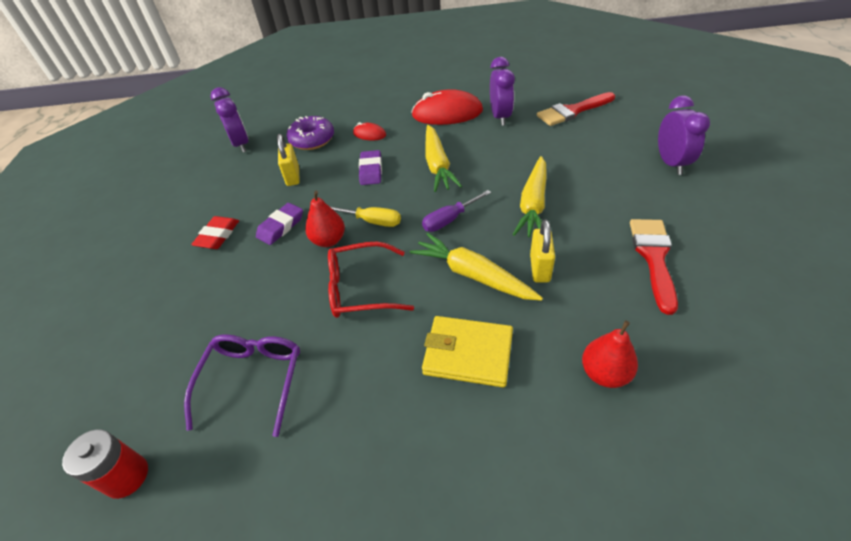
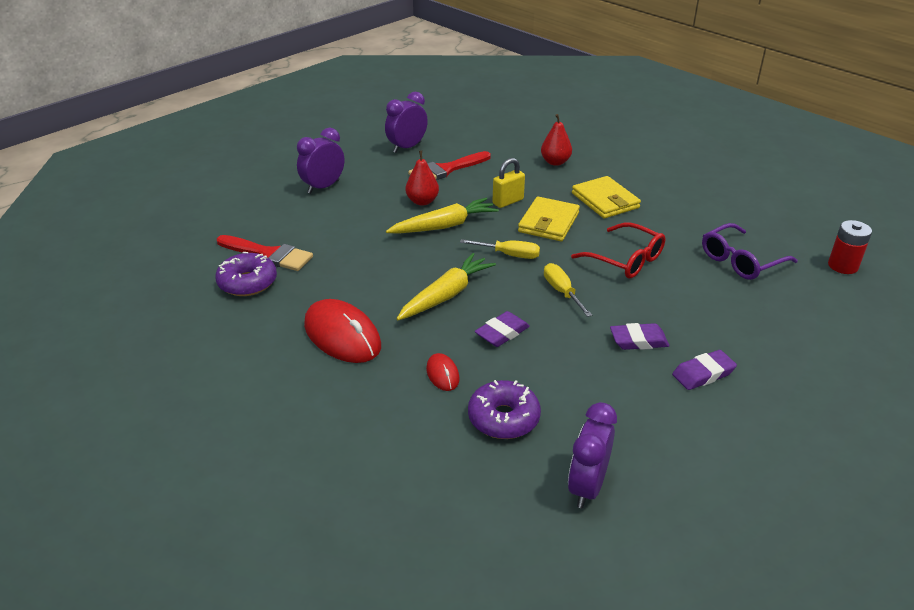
camera: 135 degrees left, 10 degrees down
(218, 236) = (703, 374): red eraser -> purple eraser
(293, 177) = (576, 384): yellow padlock -> none
(329, 240) = (611, 302): red pear -> red pear (422, 201)
(450, 219) = (509, 255): purple screwdriver -> yellow screwdriver
(472, 275) = (548, 222): yellow carrot -> yellow wallet
(500, 117) = (318, 294): purple clock -> purple clock (407, 147)
(543, 96) = (247, 283): none -> purple donut

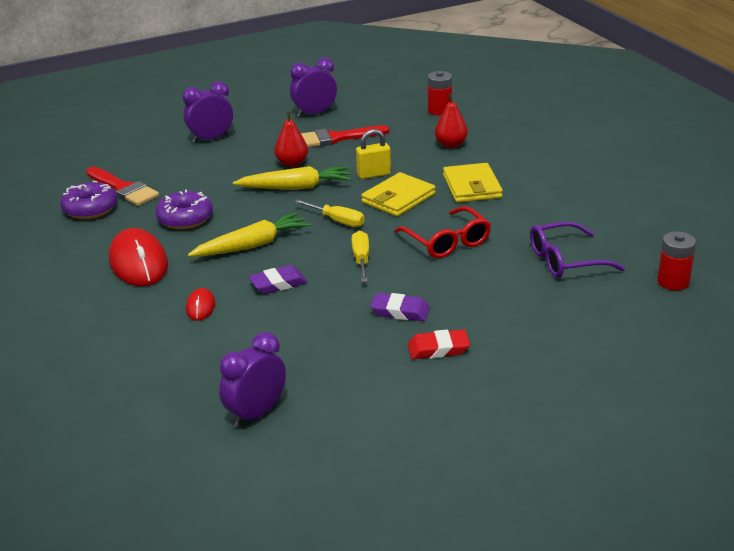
camera: 20 degrees right, 5 degrees down
(503, 418) = (226, 349): purple donut -> purple donut (185, 218)
(520, 130) = (439, 110): none -> red battery
(703, 374) = (438, 349): purple eraser -> red eraser

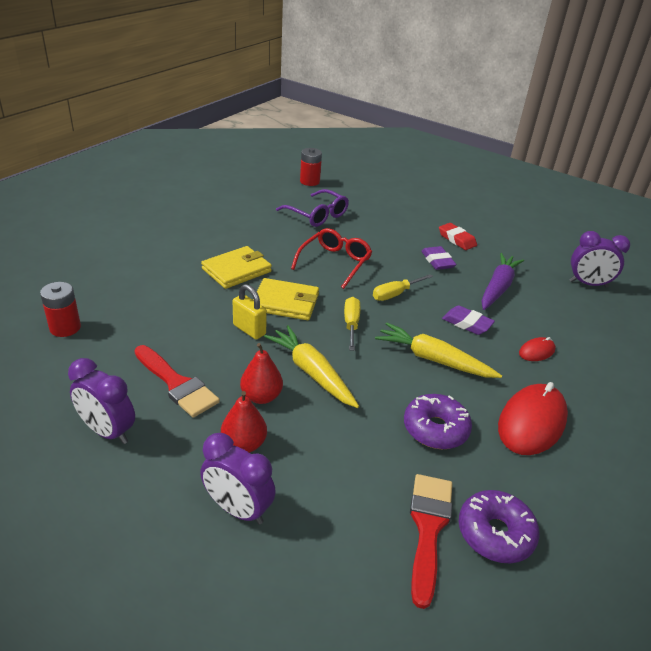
camera: 125 degrees left, 5 degrees up
(314, 333) = (498, 287): none -> purple carrot
(451, 145) = (155, 300): red pear -> red pear (244, 444)

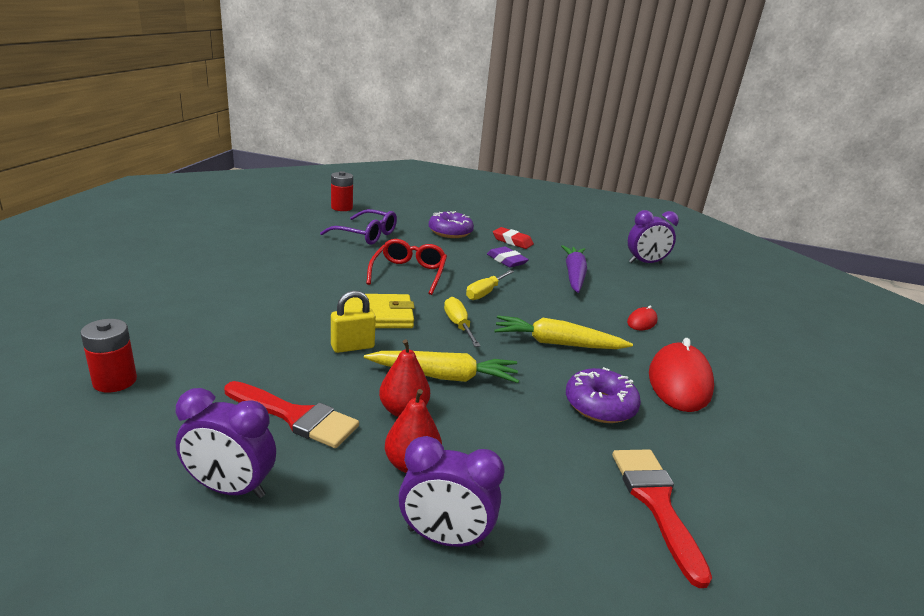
camera: 20 degrees left, 10 degrees down
(236, 270) = (306, 293): yellow wallet -> none
(249, 330) = (352, 347): yellow padlock -> yellow padlock turned 45 degrees counterclockwise
(311, 372) = (444, 376): yellow carrot -> yellow carrot turned 150 degrees clockwise
(467, 323) = (567, 308): purple eraser -> none
(495, 533) = (718, 490): purple donut -> purple donut (450, 232)

